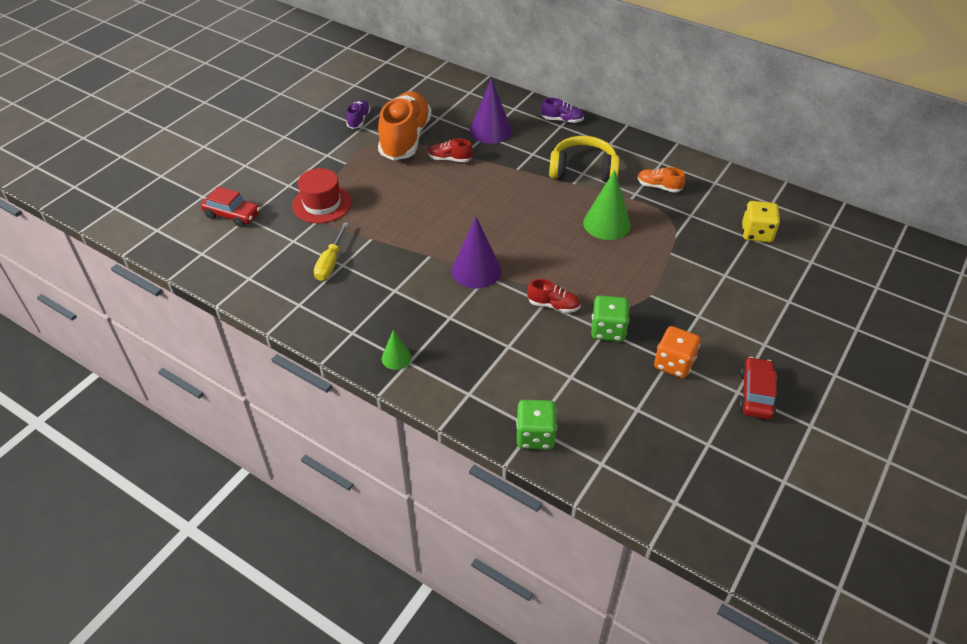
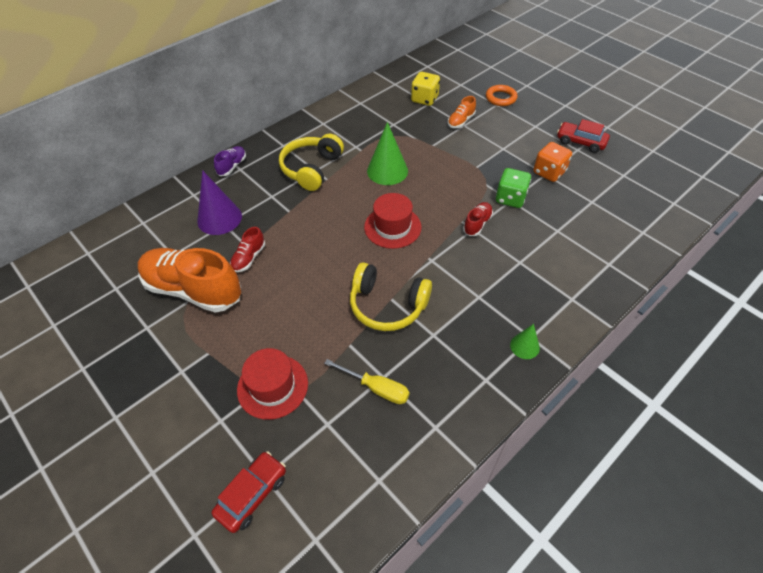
camera: 75 degrees left, 5 degrees up
(359, 120) = (131, 329): purple shoe -> none
(420, 254) = (387, 305): none -> yellow headphones
(476, 270) = (421, 266): purple cone -> none
(523, 241) = (392, 227): none -> red hat
(535, 435) = (617, 264): green dice -> none
(659, 187) = (353, 132): orange shoe -> orange shoe (461, 121)
(806, 304) = (501, 98): none -> orange ring

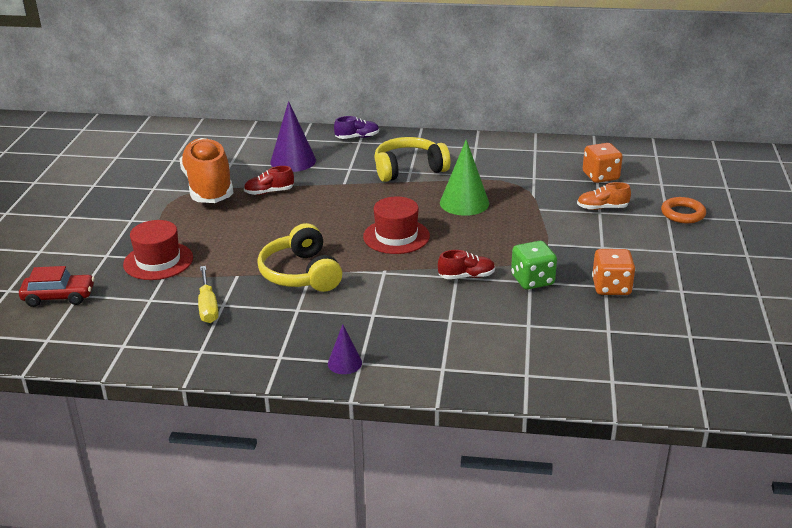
camera: 50 degrees right, 20 degrees down
(424, 99) = (600, 176): yellow dice -> orange dice
(524, 346) = (344, 363): green cone -> purple cone
(580, 142) = (697, 288): red car -> none

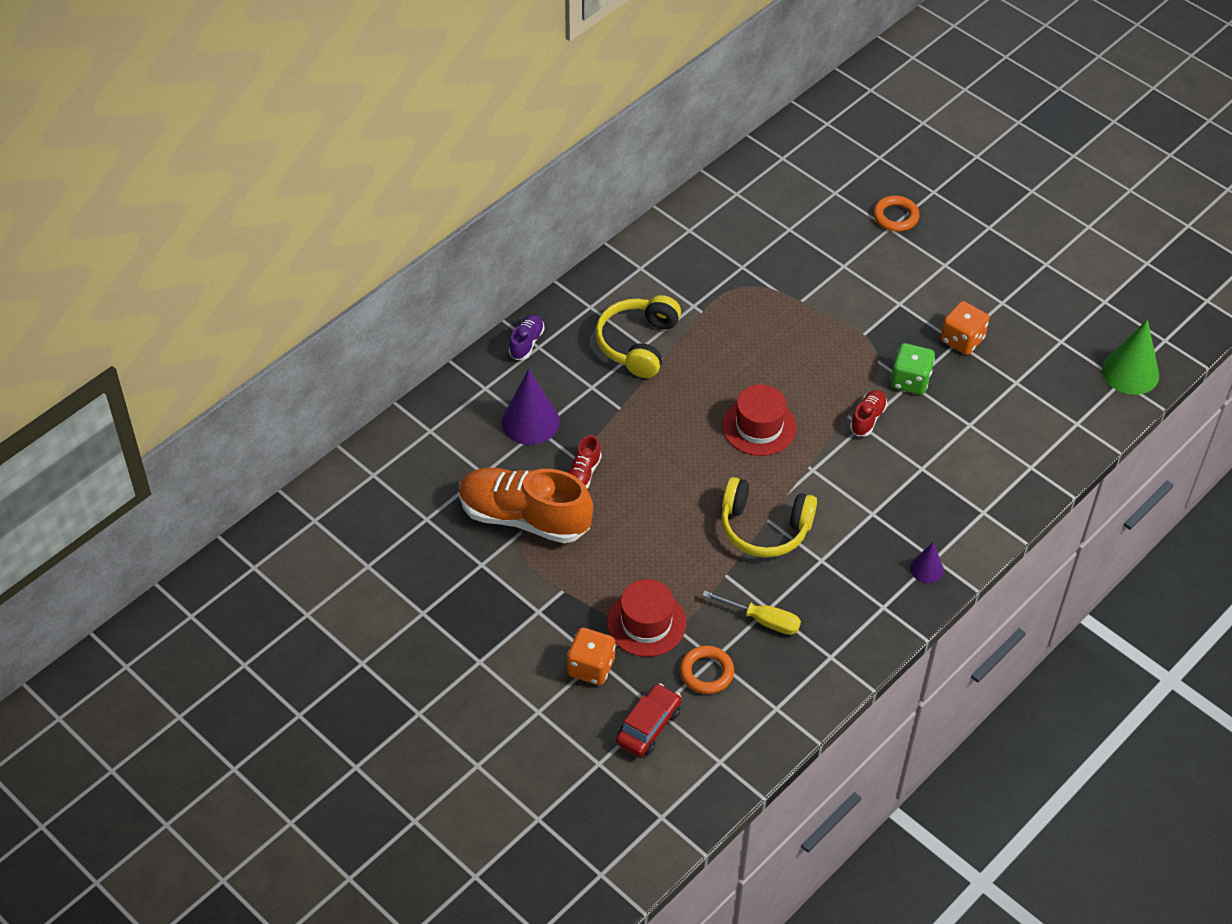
camera: 55 degrees left, 20 degrees up
(132, 302) = (706, 672): none -> orange ring
(464, 203) = (742, 344): green cone -> green cone (1130, 372)
(600, 176) = (784, 221): orange dice -> orange dice (591, 667)
(602, 208) = (839, 259): orange shoe -> none

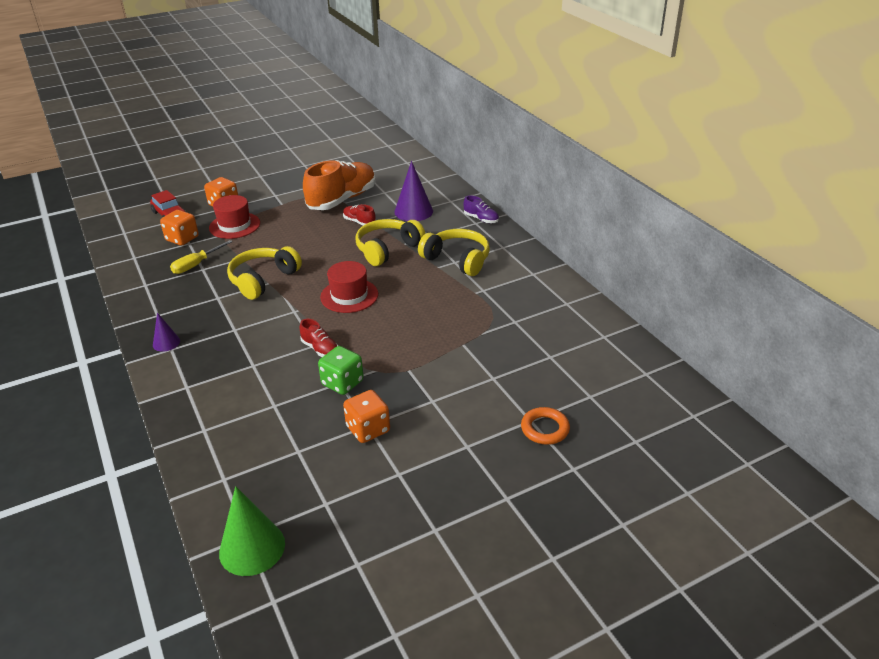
camera: 110 degrees right, 15 degrees down
(640, 421) = (387, 249): none -> yellow headphones
(706, 672) = (182, 239): orange ring -> orange dice

